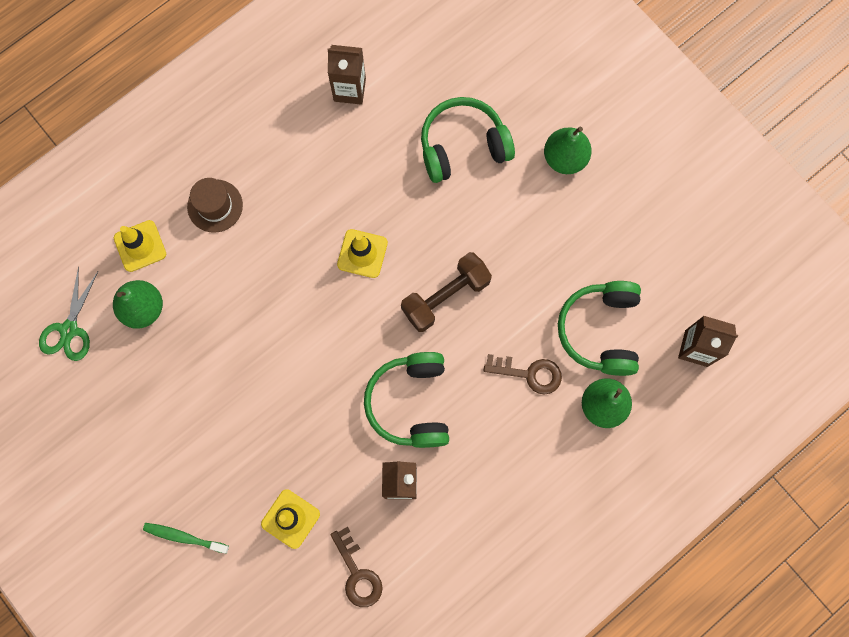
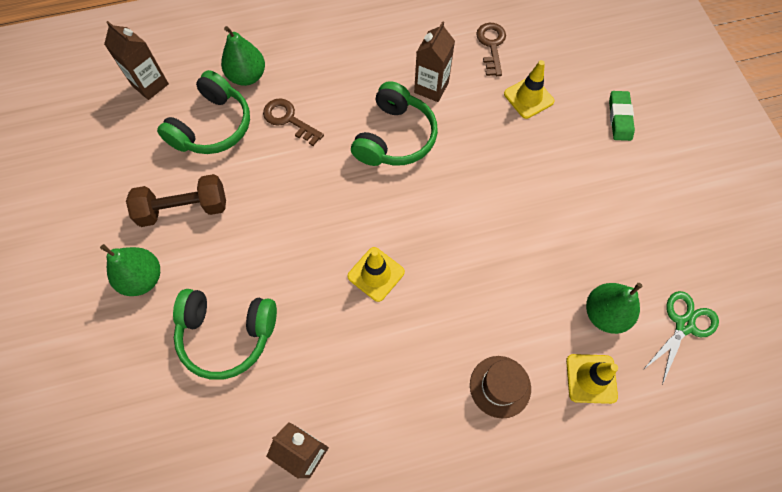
camera: 155 degrees left, 10 degrees down
(184, 537) = (619, 118): green toothbrush -> green eraser
(445, 296) = (321, 205): brown dumbbell -> brown dumbbell (184, 209)

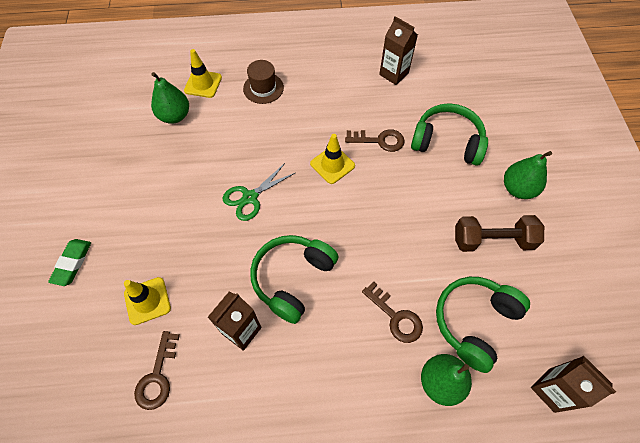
camera: 170 degrees left, 5 degrees down
(319, 321) = (379, 140): none -> brown key
(684, 325) = (125, 102): green scissors -> green scissors (250, 197)

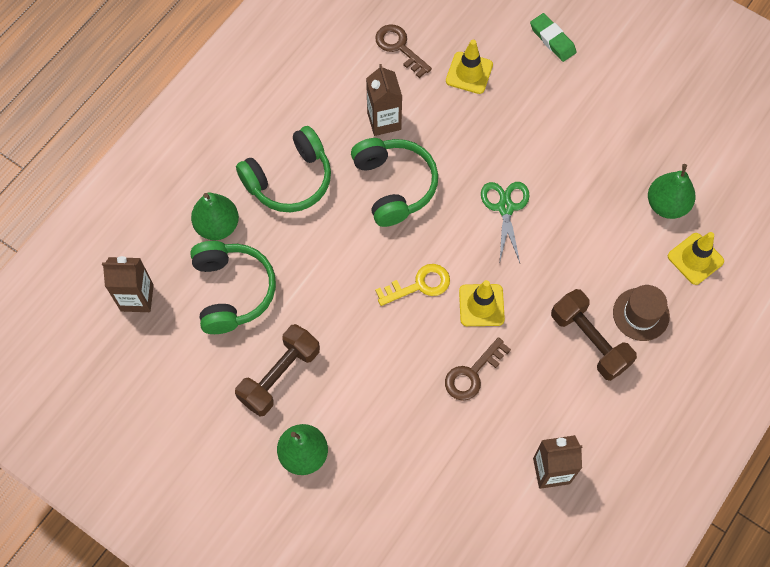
camera: 130 degrees right, 5 degrees up
(303, 100) = (589, 341): none -> brown dumbbell
(352, 207) = (419, 285): none -> yellow key
(395, 317) = (292, 236): brown key -> none
(447, 142) = (413, 439): green headphones -> green headphones (289, 179)

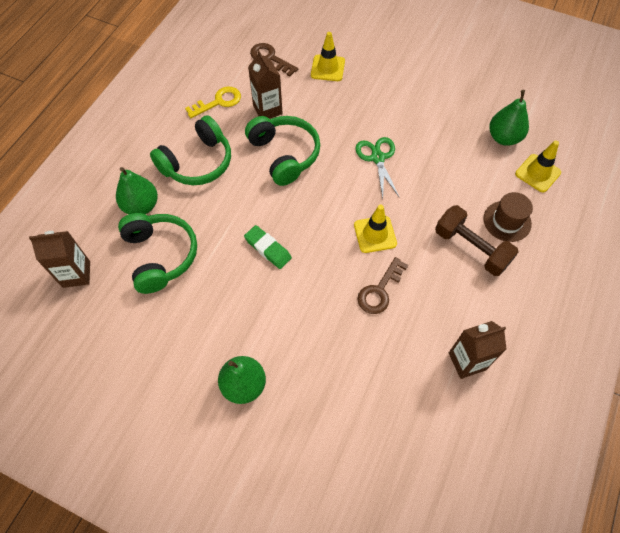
camera: 10 degrees left, 5 degrees down
(279, 376) = (211, 319): brown dumbbell -> none
(419, 285) = (319, 226): yellow key -> yellow key (218, 102)
(552, 39) = (386, 38): green eraser -> green eraser (268, 249)

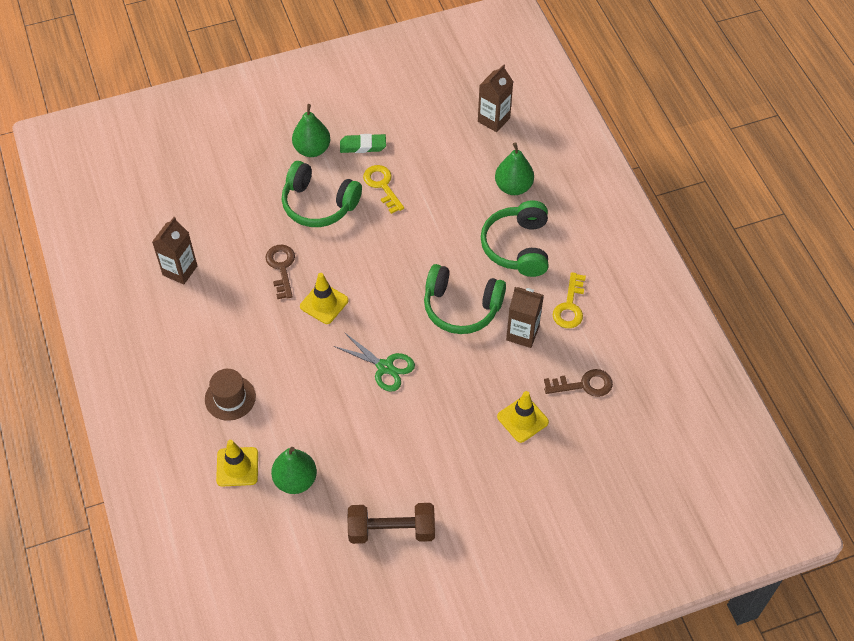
camera: 135 degrees right, 5 degrees down
(160, 256) = (456, 170): green headphones -> green headphones (319, 204)
(228, 293) = (382, 186): none -> yellow key
(268, 249) = (390, 232): green eraser -> green eraser (363, 146)
(471, 248) = (241, 352): brown dumbbell -> brown dumbbell (391, 530)

